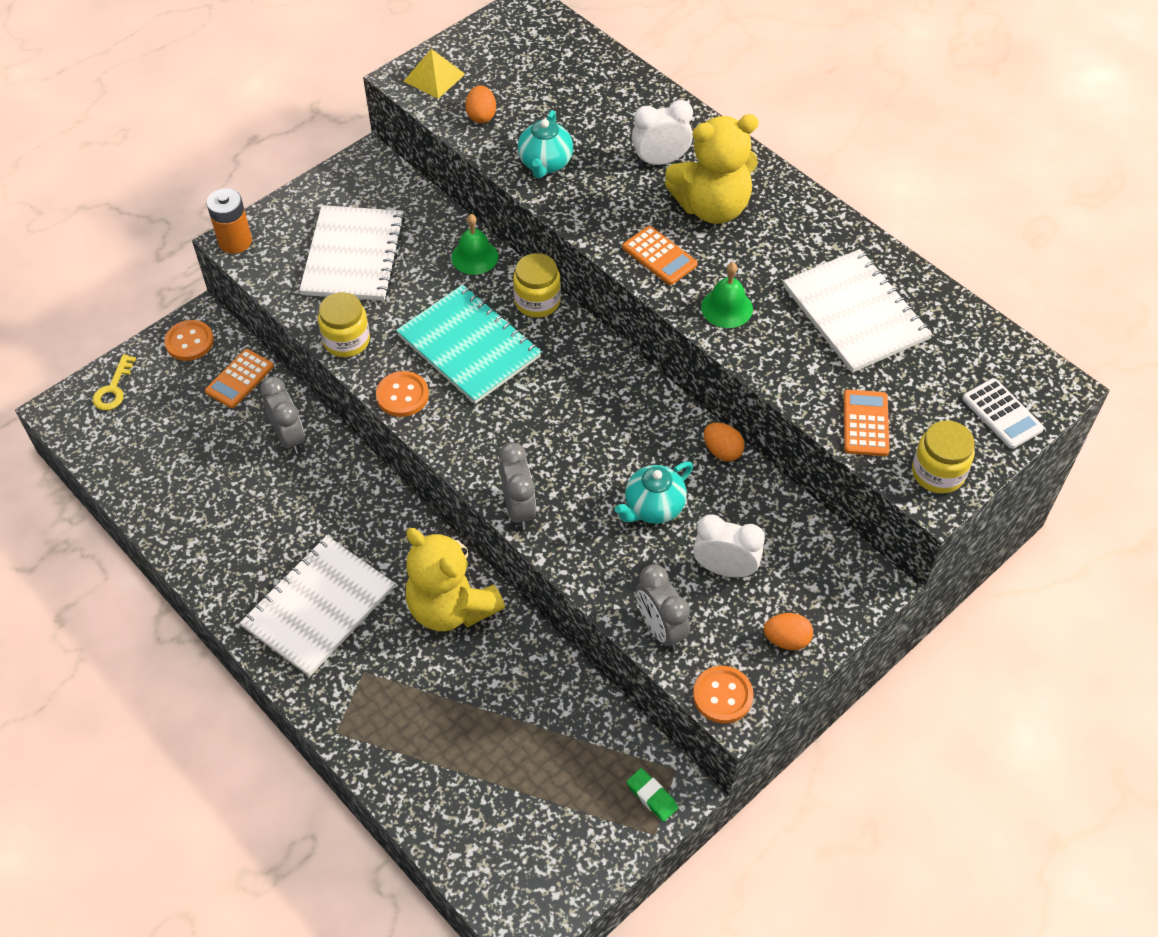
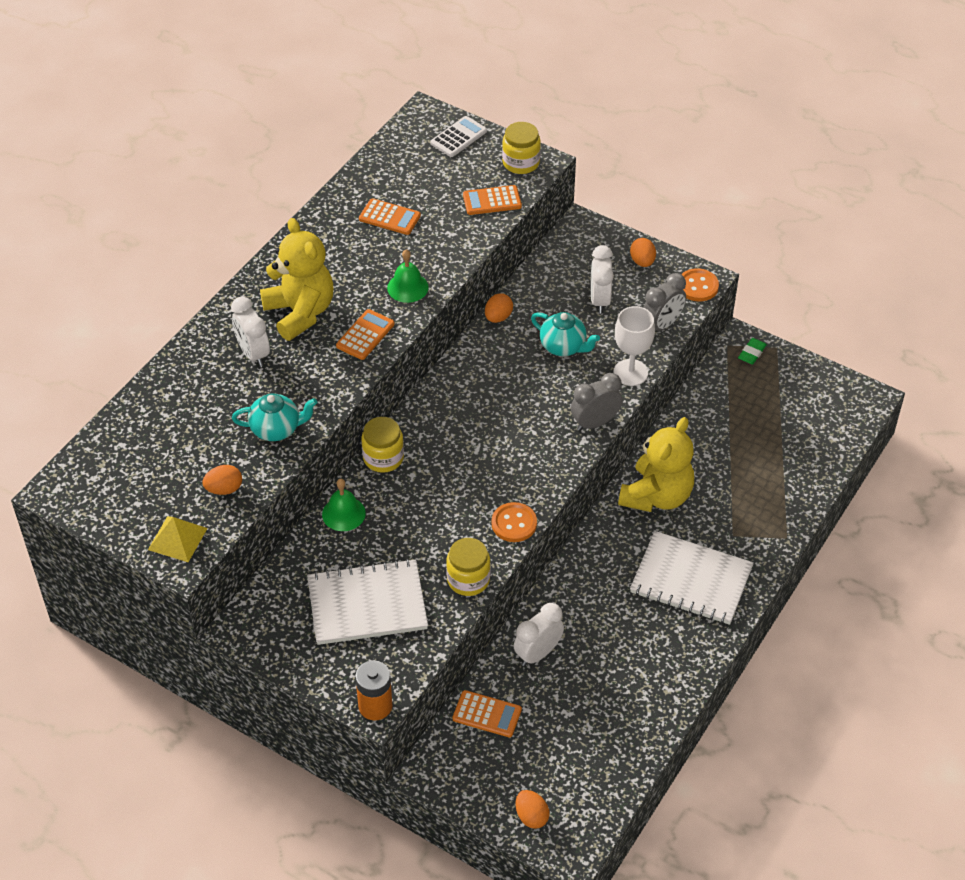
camera: 105 degrees left, 5 degrees down
(113, 389) = (531, 816): yellow key -> orange egg
(189, 342) = (456, 772): orange button -> none
(289, 437) = (538, 653): grey clock -> white clock
(469, 346) = (447, 492): turquoise notebook -> none
(588, 569) = (630, 372): none -> white goblet
(855, 313) = (389, 217): white notebook -> orange calculator

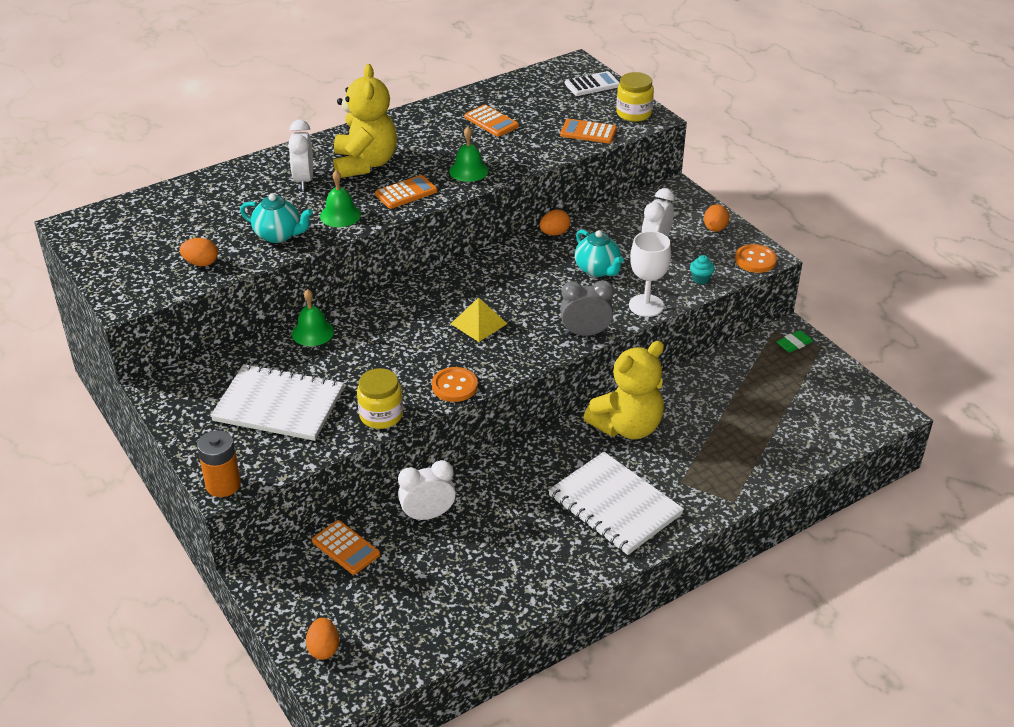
camera: 25 degrees right, 10 degrees down
(177, 539) = (134, 285): yellow pyramid -> yellow pyramid (479, 323)
(320, 384) = (340, 215): none -> green bell
(383, 458) = (378, 303): yellow jar -> none
(662, 325) = (700, 279): grey clock -> turquoise cupcake

